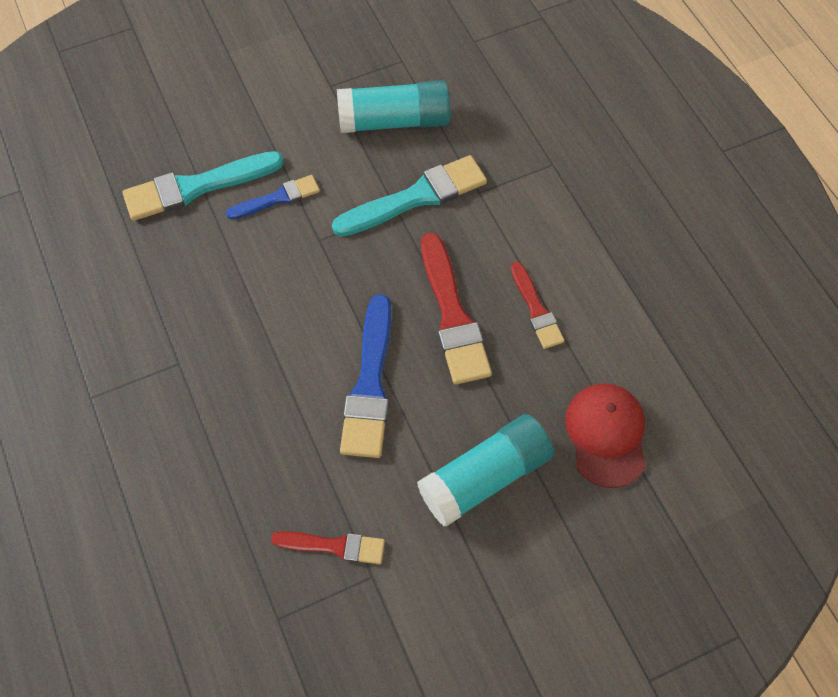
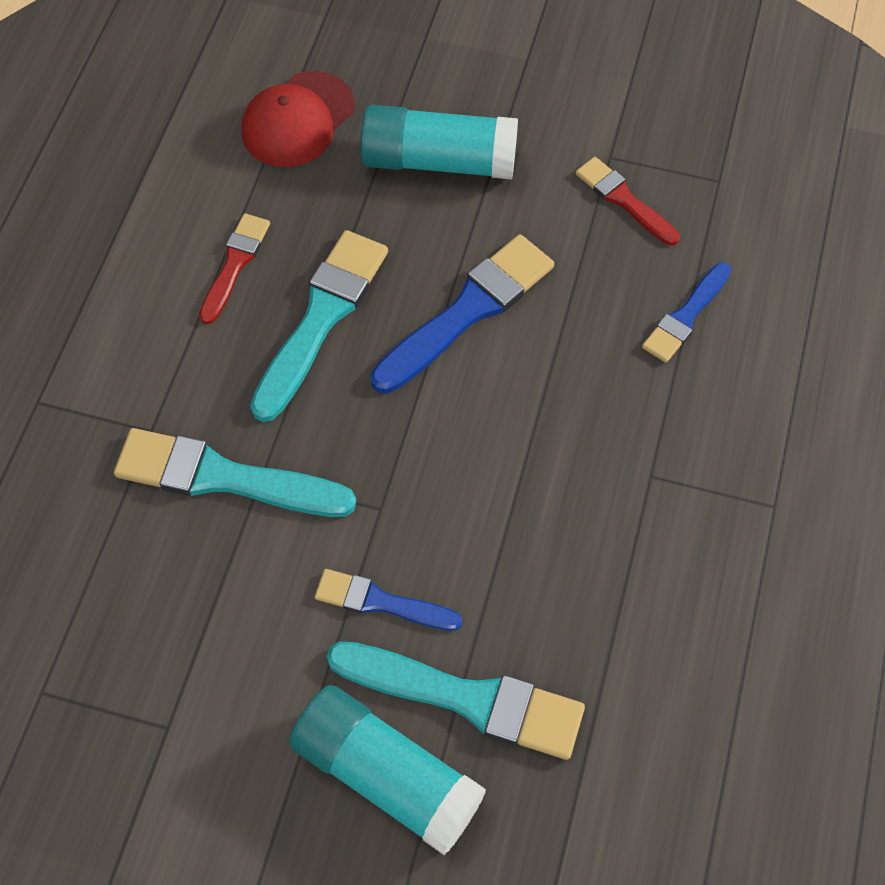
camera: 140 degrees left, 0 degrees up
(227, 485) = (685, 316): none -> blue brush
(394, 121) = (145, 603): turquoise glue stick -> turquoise glue stick (387, 776)
(452, 315) = (321, 318): red brush -> turquoise brush

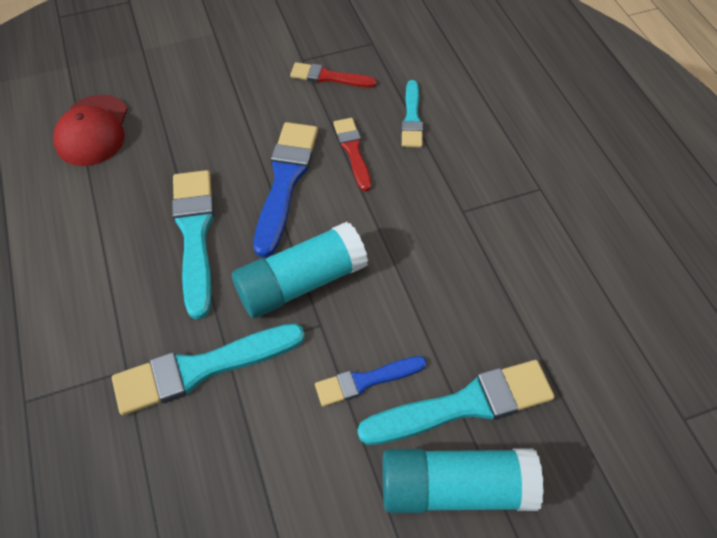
camera: 35 degrees left, 5 degrees down
(235, 264) = (111, 234): red brush -> red brush (353, 151)
(439, 161) = (203, 110): turquoise glue stick -> turquoise glue stick (301, 282)
(685, 316) = (412, 118): blue brush -> turquoise brush

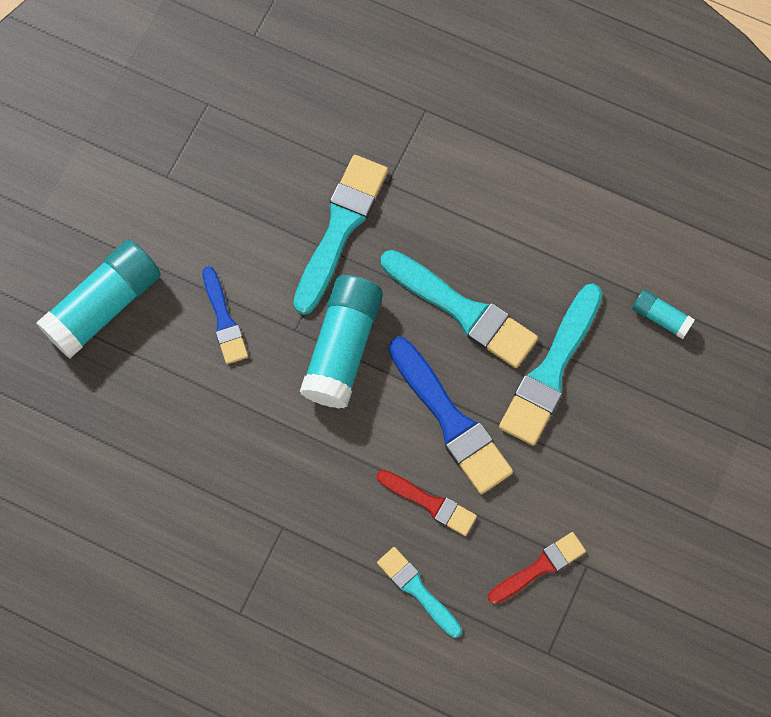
camera: 135 degrees right, 15 degrees up
(93, 130) = (661, 317): red cap -> turquoise glue stick
(365, 381) = (224, 320): blue brush -> blue brush turned 135 degrees clockwise
(465, 404) = (143, 365): turquoise brush -> turquoise brush (551, 371)

